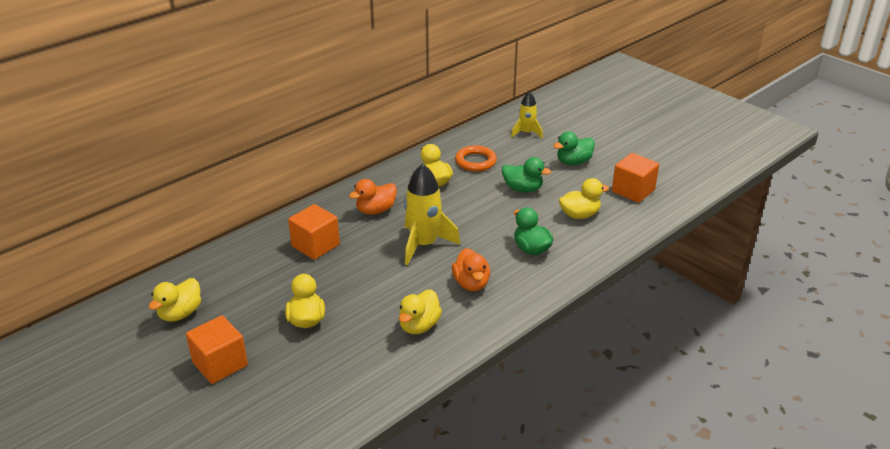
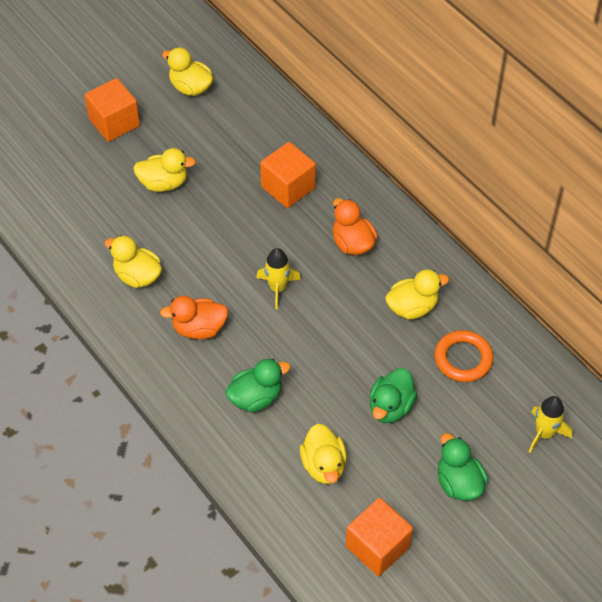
camera: 95 degrees right, 20 degrees up
(424, 245) = (277, 288): yellow rocket -> yellow rocket, size x0.59

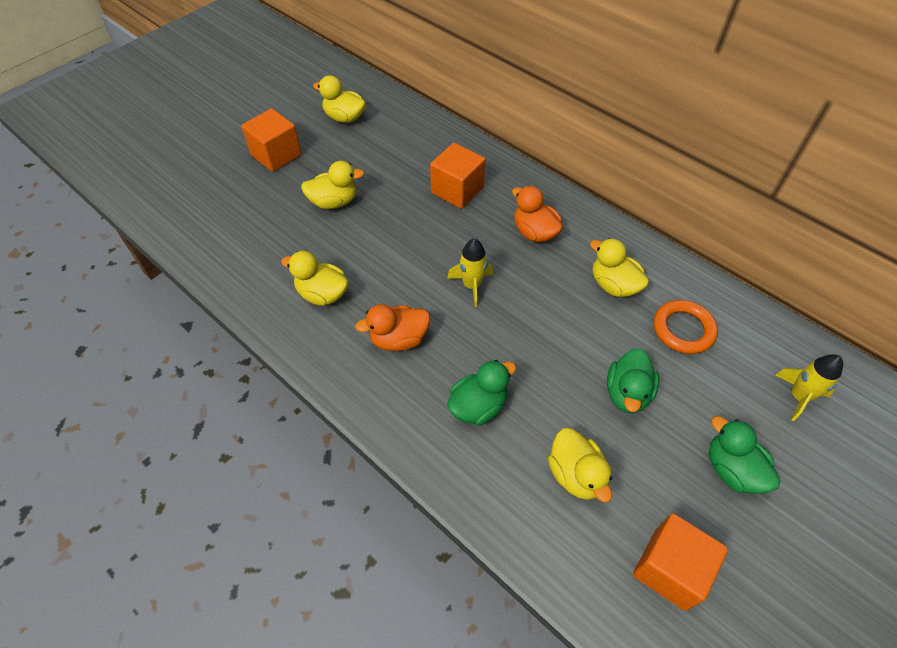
camera: 10 degrees left, 0 degrees up
(412, 307) = (613, 285): yellow duck -> yellow duck turned 105 degrees counterclockwise

